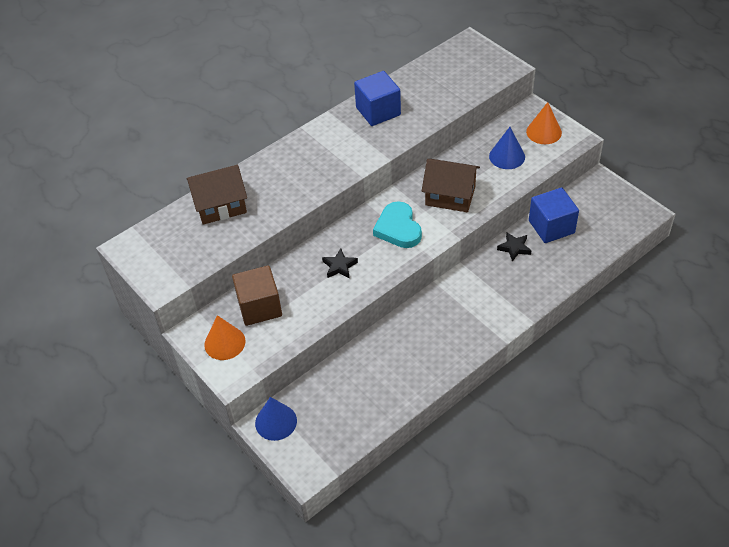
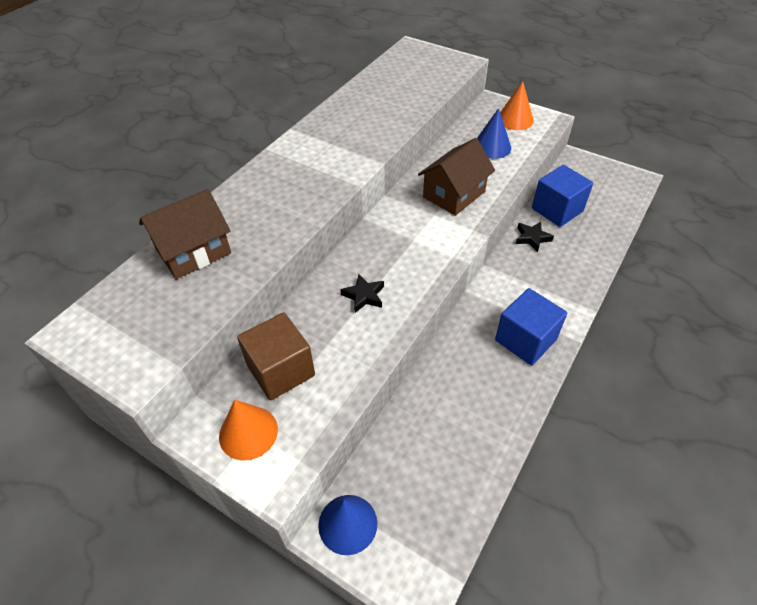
camera: 20 degrees left, 0 degrees up
(378, 111) = (347, 119): blue cube -> blue cube (525, 340)
(398, 228) = (413, 239): turquoise heart -> none
(450, 196) = (454, 194): brown house -> brown house turned 45 degrees counterclockwise

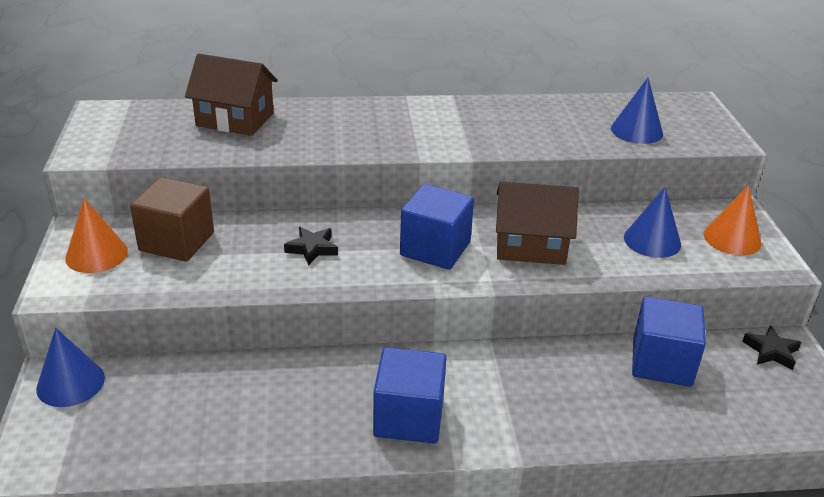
camera: 50 degrees right, 15 degrees down
(419, 84) = (636, 131): none -> blue cone
(419, 236) = (435, 249): none -> blue cube
(532, 238) = (582, 360): black star -> black star (771, 351)

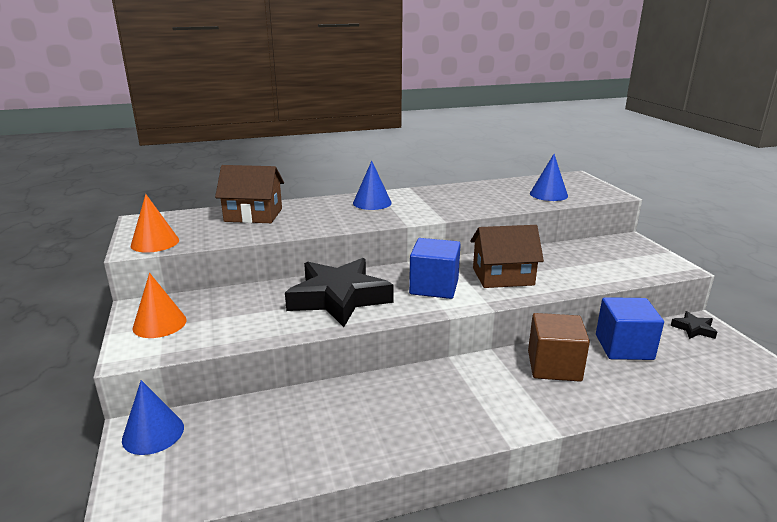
camera: 10 degrees left, 10 degrees down
(177, 242) = (226, 306): brown cube -> brown cube (554, 366)
(312, 249) = (339, 298): black star -> black star, size x2.42
(409, 417) = (455, 414): blue cube -> none
(652, 241) = (586, 263): blue cone -> blue cone (372, 203)
(732, 238) = (638, 256): orange cone -> orange cone (155, 242)

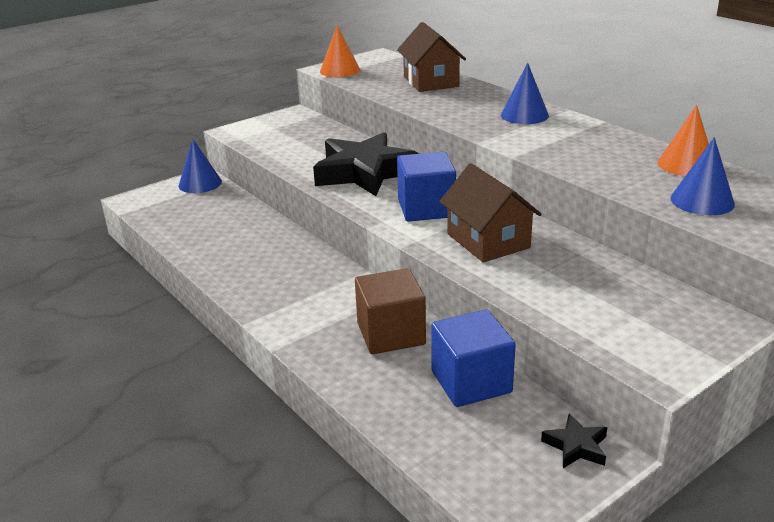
camera: 70 degrees right, 5 degrees up
(159, 324) = (276, 126): orange cone -> orange cone (686, 164)

